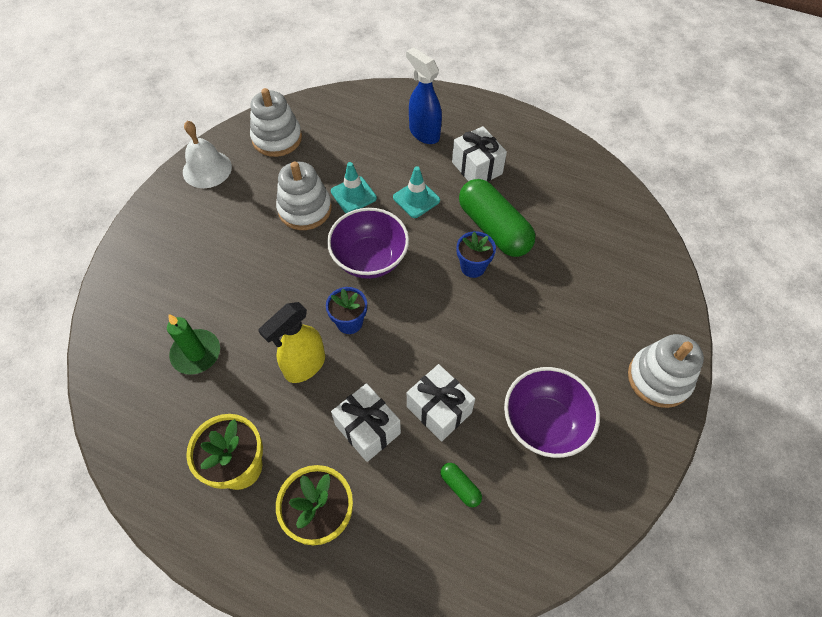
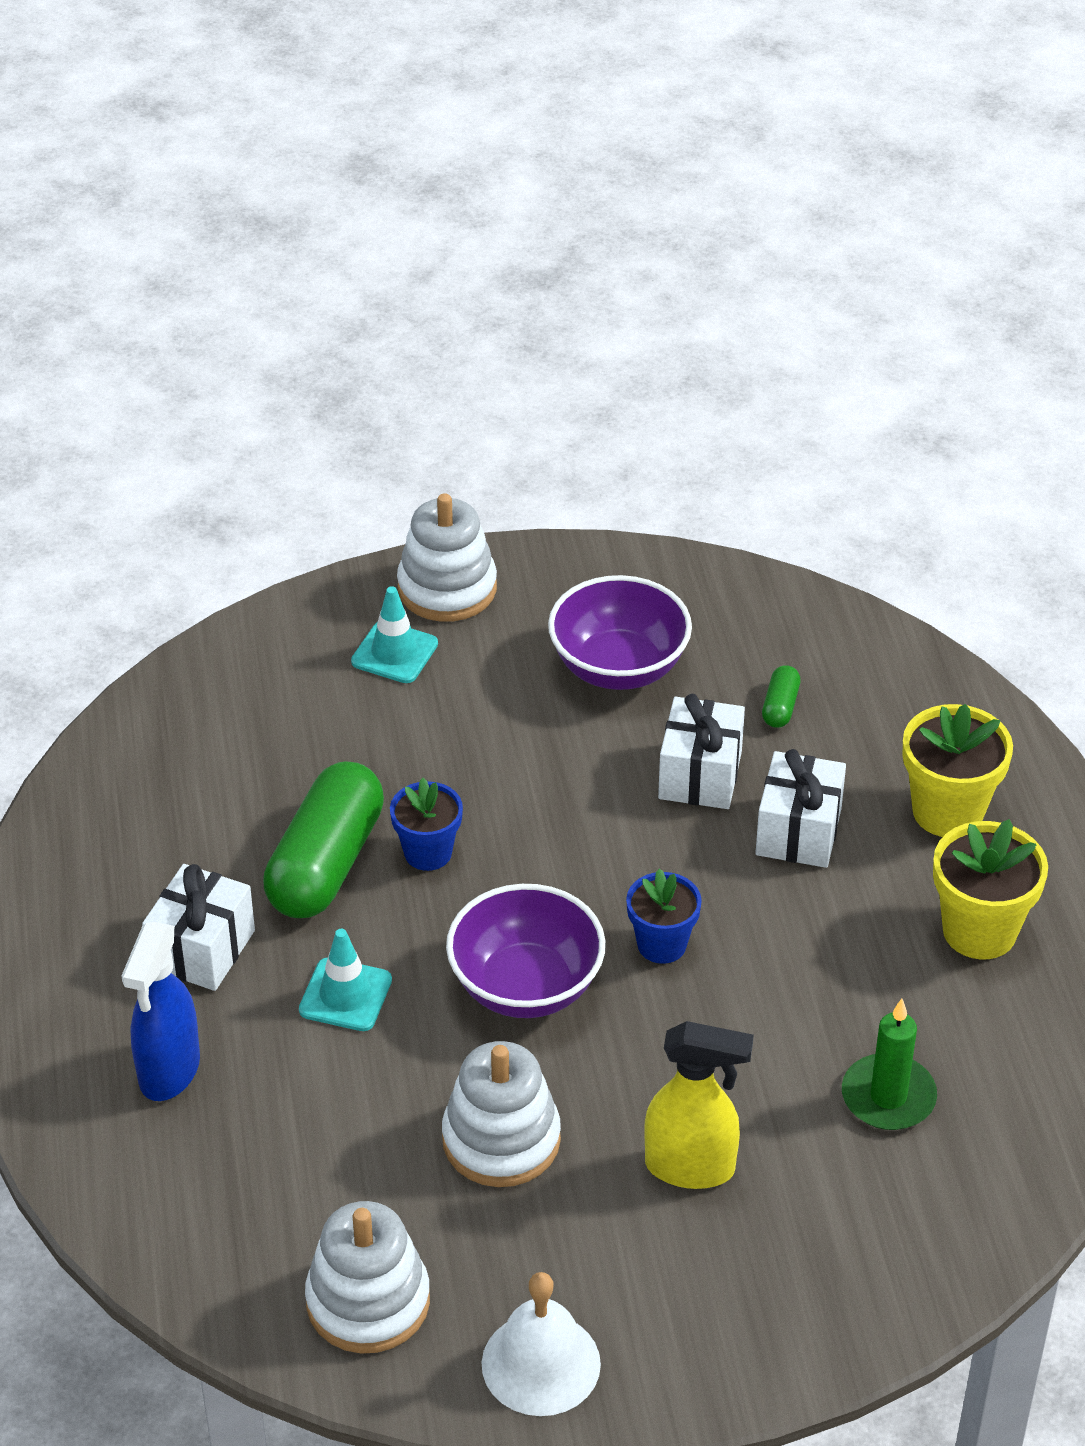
camera: 125 degrees left, 15 degrees down
(304, 366) = (779, 953): yellow spray bottle -> yellow spray bottle (691, 1167)
(353, 195) = (409, 1089): turquoise traffic cone -> turquoise traffic cone (394, 653)

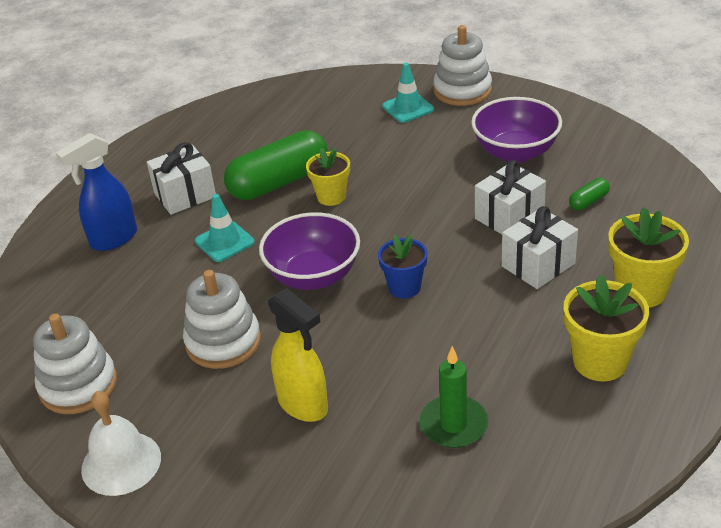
camera: 40 degrees right, 5 degrees down
(428, 852) = (331, 196): blue flower pot -> yellow flower pot

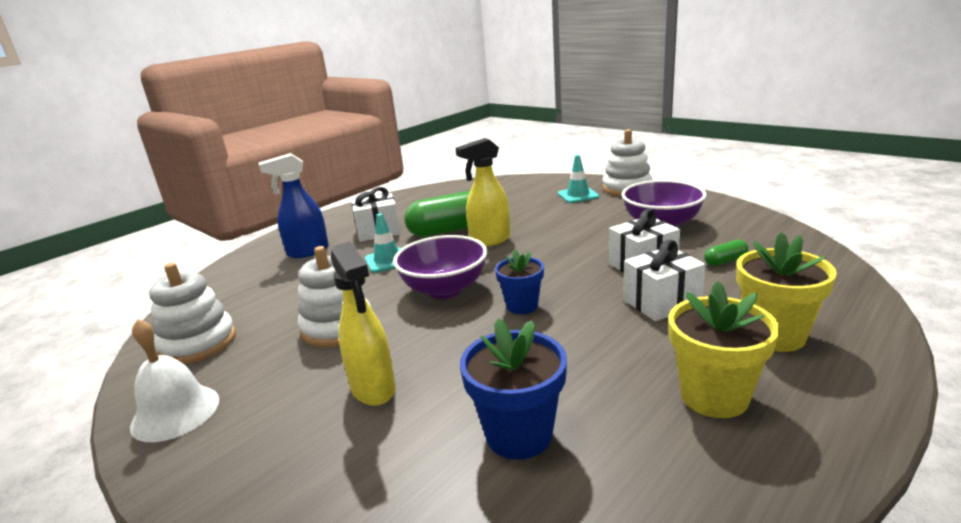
camera: 15 degrees right, 15 degrees down
(331, 196) = (489, 240): yellow flower pot -> yellow spray bottle
(453, 425) = (519, 434): green candle -> blue flower pot

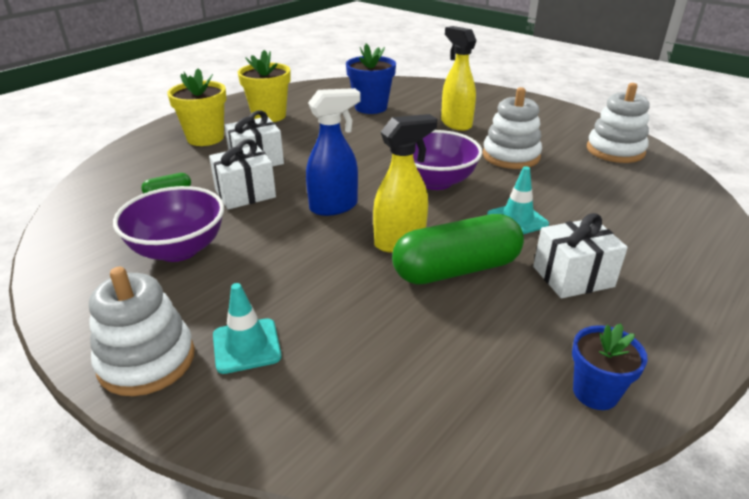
camera: 175 degrees right, 10 degrees up
(175, 412) = (567, 118): white bell -> none
(307, 252) = (641, 243): blue spray bottle -> blue spray bottle (334, 207)
(522, 306) = (365, 164): blue flower pot -> blue flower pot (595, 392)

